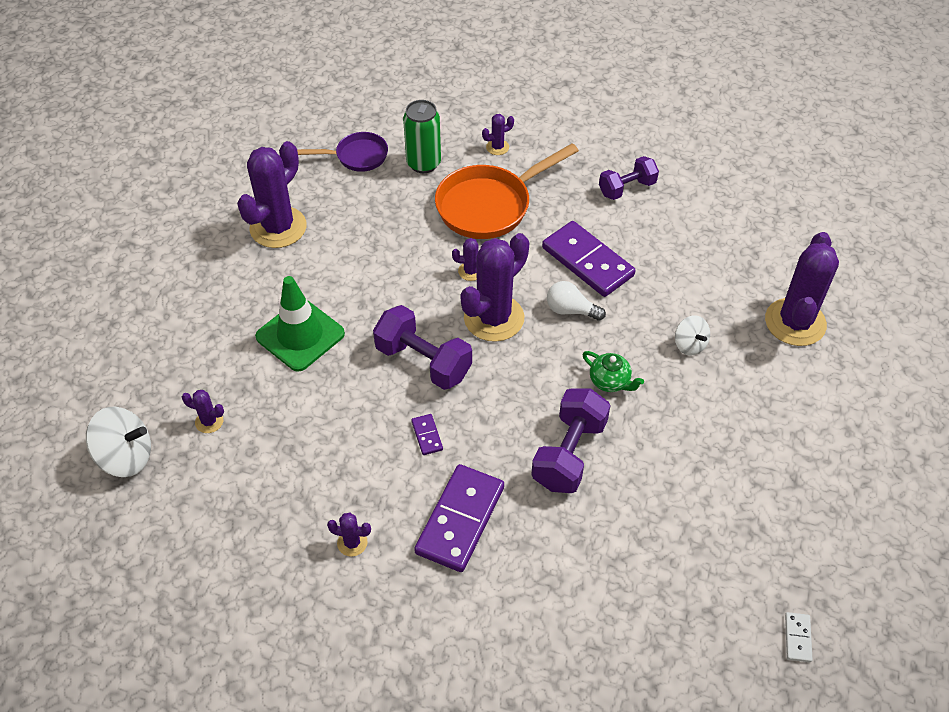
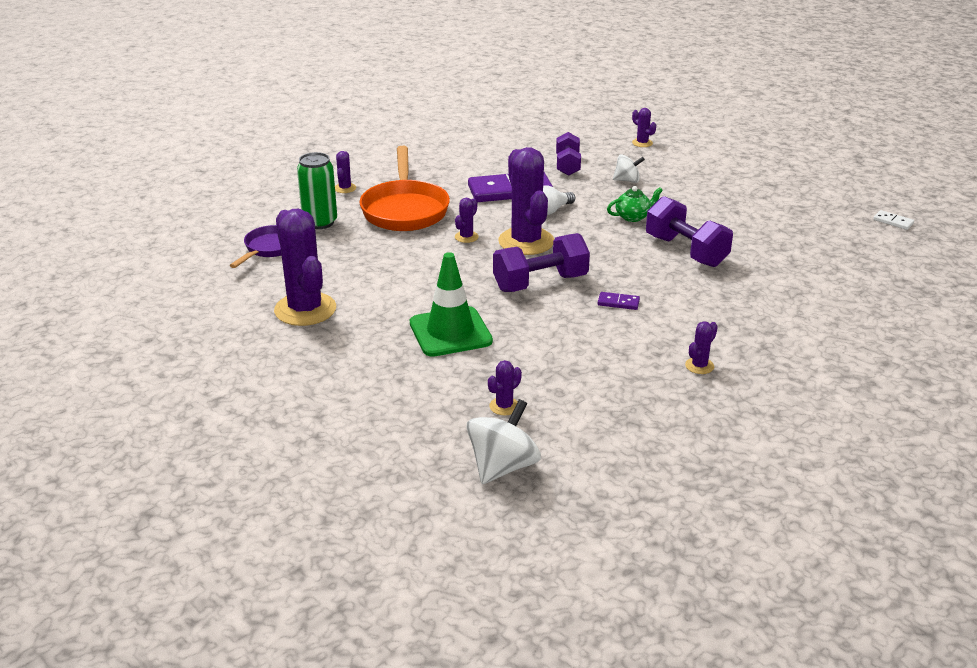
camera: 60 degrees left, 20 degrees down
(460, 520) = (713, 311): purple domino -> none
(627, 188) = (454, 156): purple dumbbell -> purple dumbbell (567, 165)
(795, 322) = (642, 143): purple cactus -> purple cactus, size x0.43

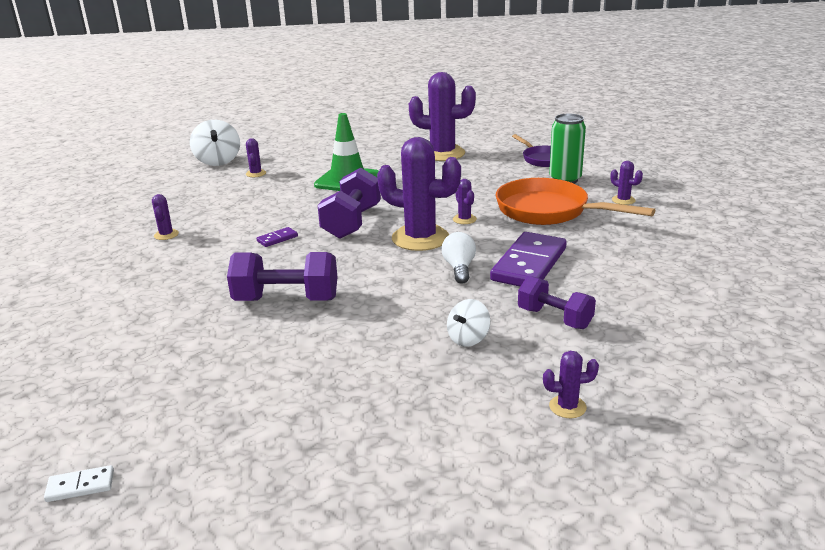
camera: 130 degrees right, 5 degrees down
(633, 217) = (385, 303): green teapot -> none

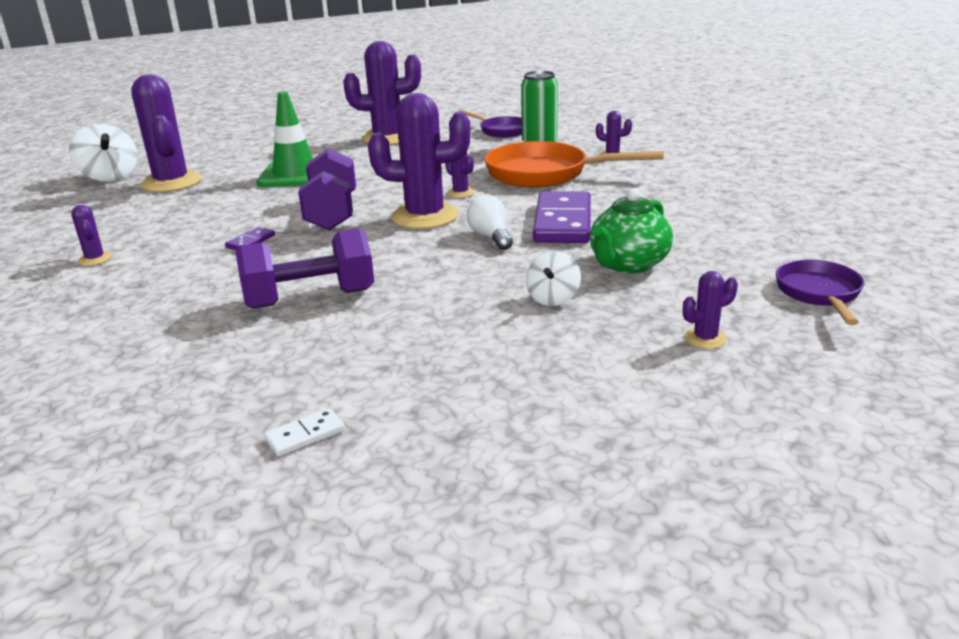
camera: 20 degrees left, 0 degrees up
(80, 486) = (179, 550): white domino -> white domino (305, 435)
(256, 173) = (171, 183): purple cactus -> purple cactus, size x2.31
(554, 318) = (628, 264): purple dumbbell -> green teapot
(707, 385) = (819, 294): none -> purple pan

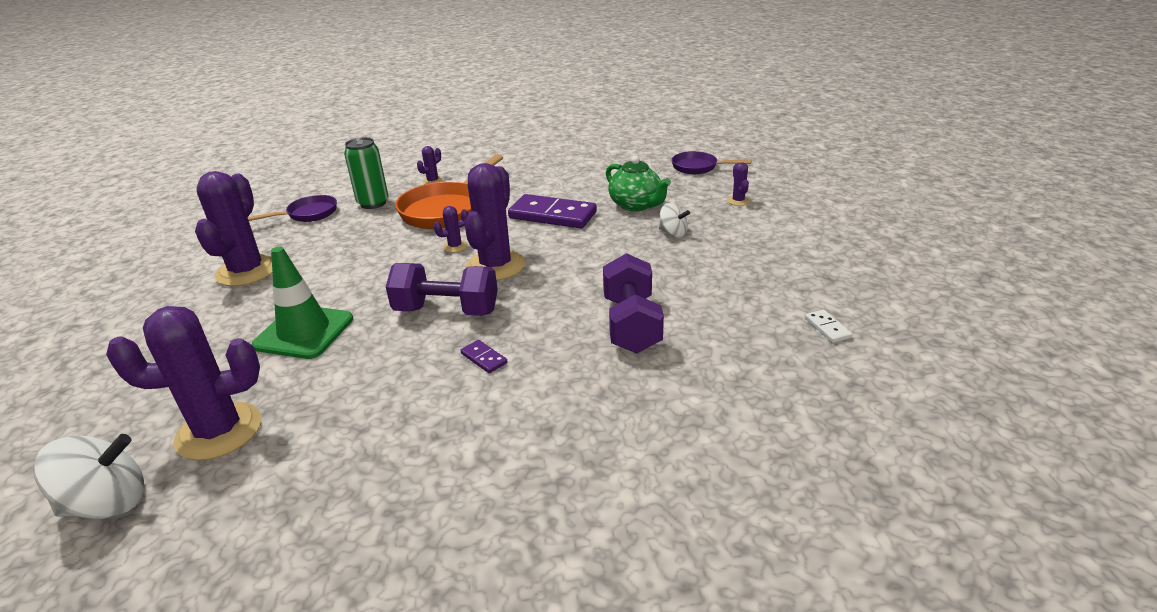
camera: 75 degrees left, 5 degrees up
(95, 259) = (453, 473): purple cactus -> none
(491, 237) = (560, 243): white light bulb -> none

